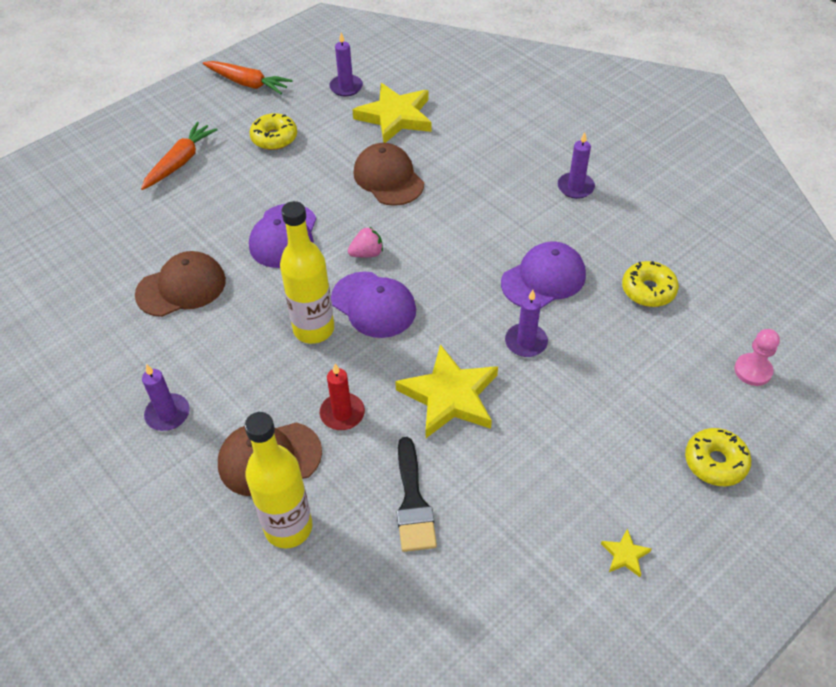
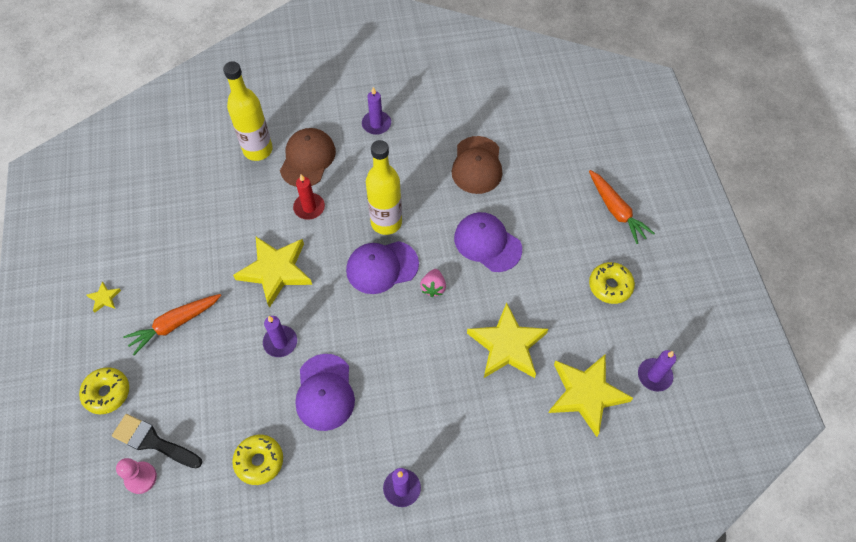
camera: 120 degrees right, 10 degrees up
(248, 83) = (702, 298): orange carrot -> orange carrot (174, 324)
(388, 178) = (507, 345): brown cap -> yellow star
(413, 502) = (223, 213): black brush -> black brush (153, 441)

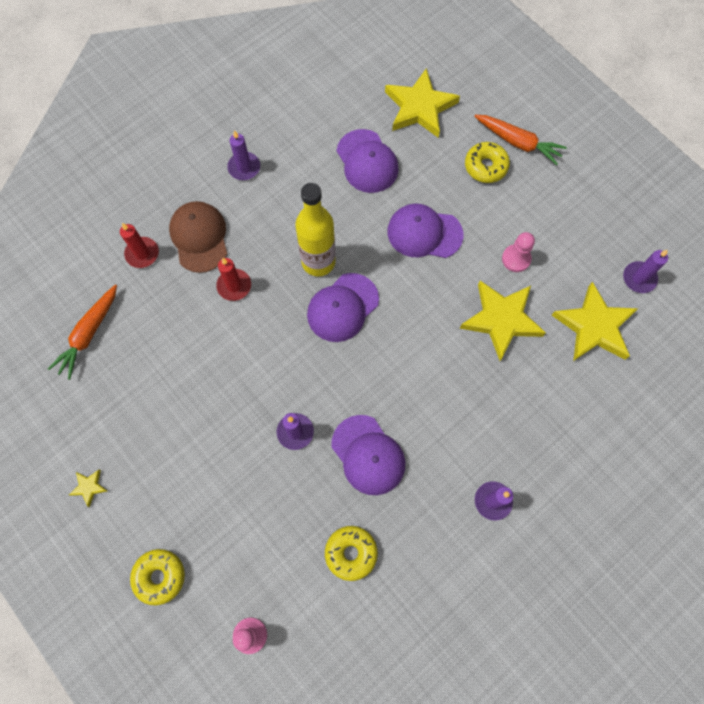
camera: 30 degrees left, 10 degrees up
(153, 441) = (238, 595): black brush -> none
(174, 324) = (180, 472): orange carrot -> orange carrot (89, 334)
(258, 150) = (142, 253): yellow bottle -> red candle
(275, 271) = (243, 366): yellow star -> yellow star (419, 107)
(433, 287) = (402, 301): pink strawberry -> none
(477, 165) = (367, 161): brown cap -> purple cap
(552, 303) = (516, 259): none -> pink pawn
(610, 286) = (555, 217): yellow donut -> yellow donut (485, 166)

